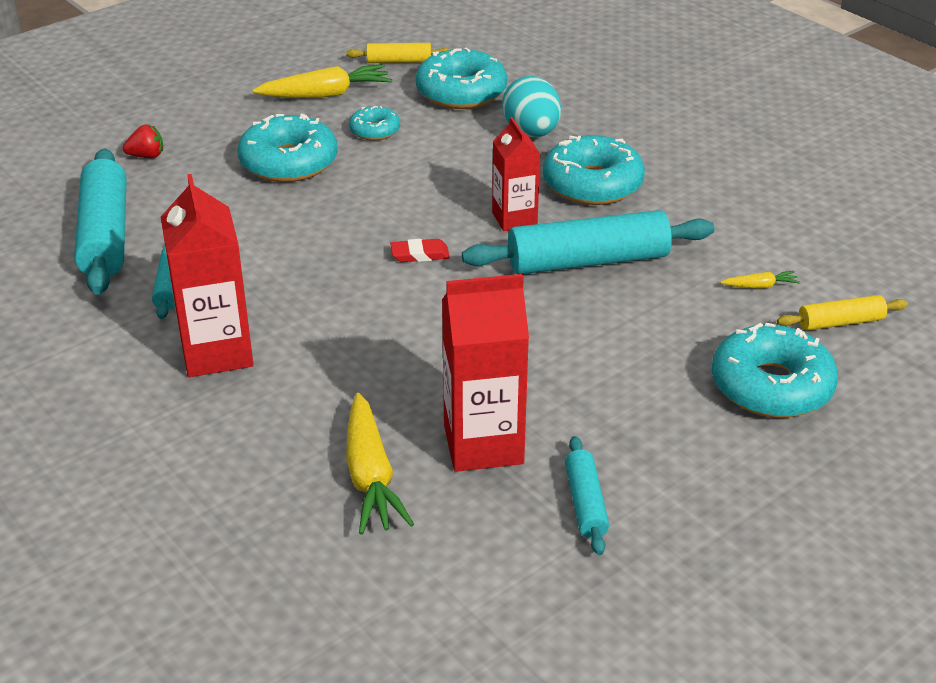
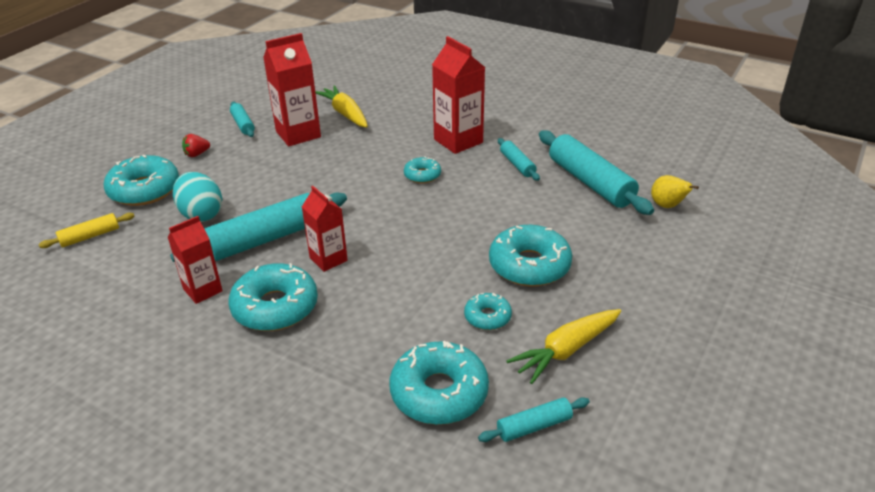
camera: 160 degrees right, 0 degrees up
(55, 185) = (667, 206): none -> yellow pear
(147, 156) = (638, 243): red strawberry -> red strawberry (197, 154)
(322, 303) = (422, 175): none -> turquoise donut
(399, 61) = (534, 426): yellow rolling pin -> turquoise rolling pin
(420, 254) = (382, 217): red eraser -> none
(531, 133) = (346, 353): turquoise egg -> turquoise egg (201, 214)
(675, 218) = (203, 290): none -> red carton
(760, 286) = (141, 249): yellow carrot -> none

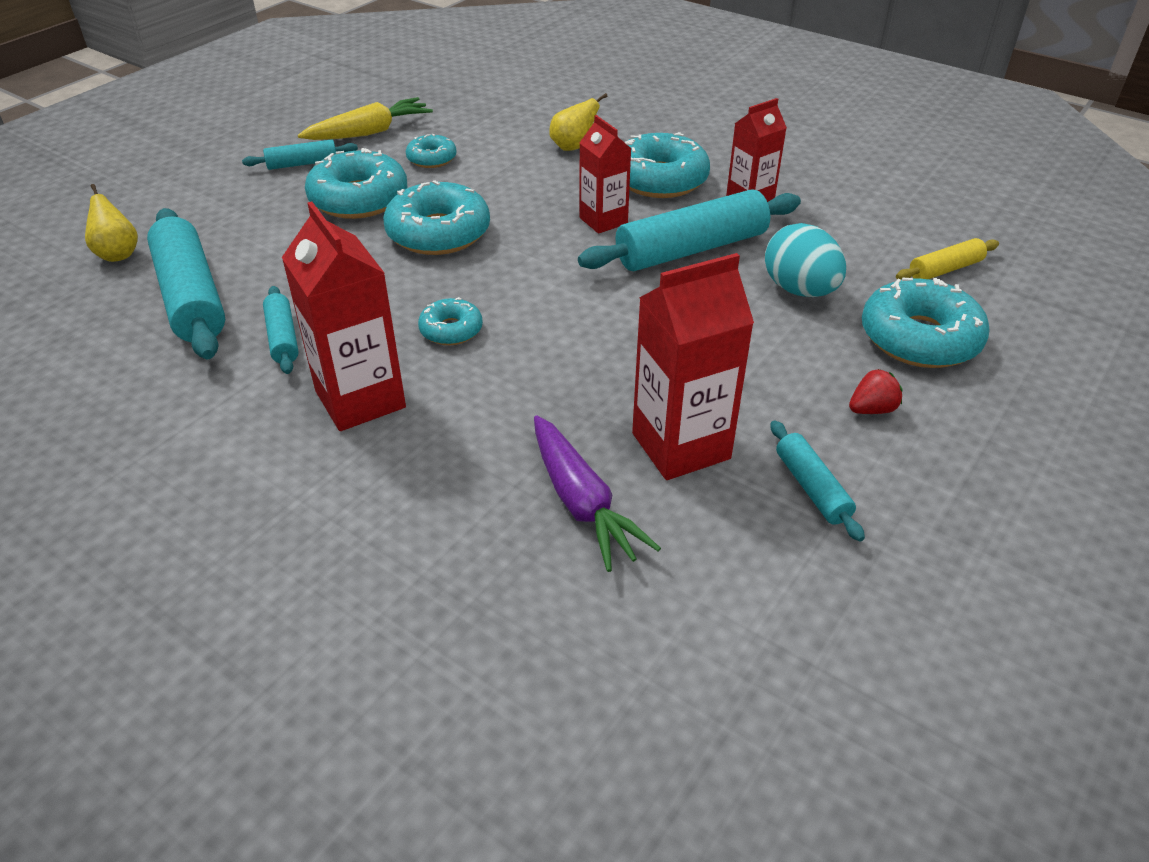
camera: 175 degrees left, 5 degrees up
(345, 114) = (582, 503): yellow carrot -> purple carrot
(354, 345) = (573, 147): none -> yellow pear
(439, 392) = (499, 115): turquoise donut -> turquoise donut (438, 233)
(534, 426) = (427, 95): turquoise rolling pin -> turquoise rolling pin (302, 163)

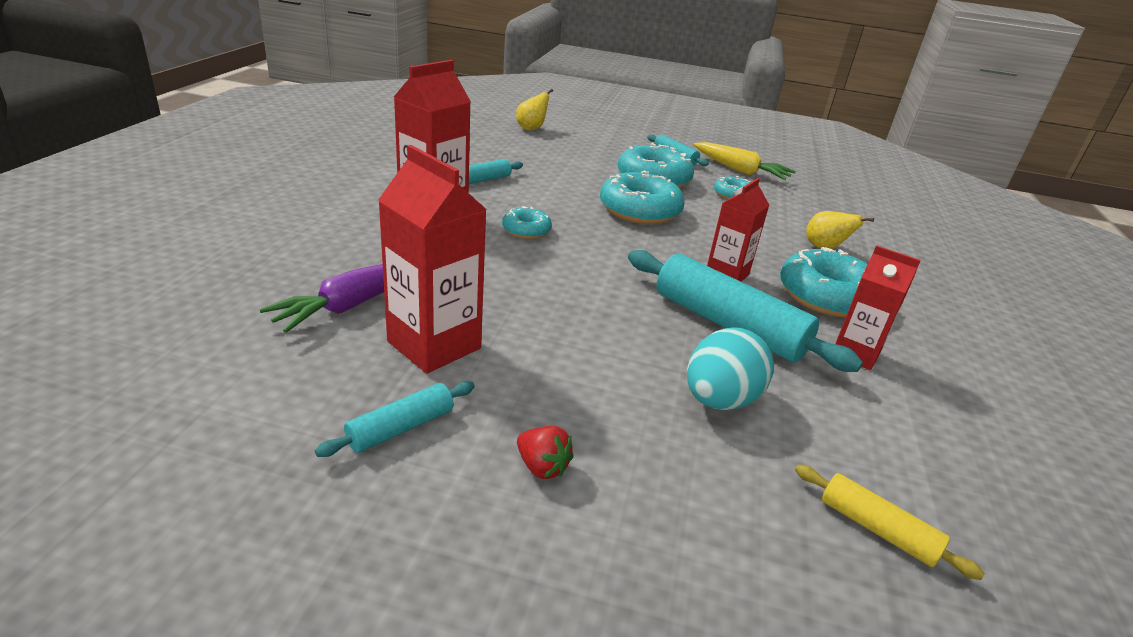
camera: 65 degrees right, 10 degrees down
(192, 297) = (505, 151): turquoise rolling pin -> none
(919, 338) = (701, 505): turquoise donut -> none

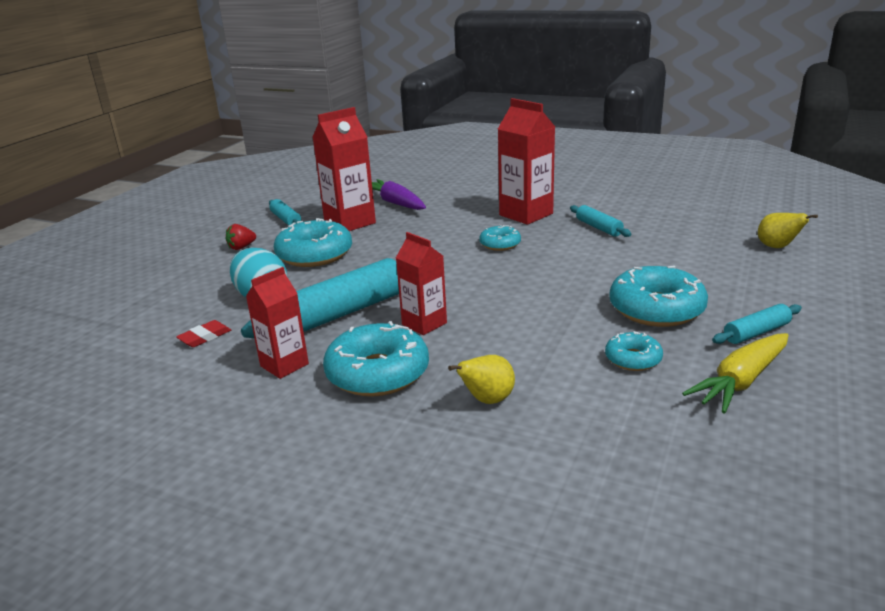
camera: 105 degrees right, 5 degrees down
(639, 210) = (559, 294): turquoise donut -> turquoise donut (314, 255)
(847, 433) = (205, 337): none -> red eraser
(876, 529) = (134, 328): yellow rolling pin -> none

